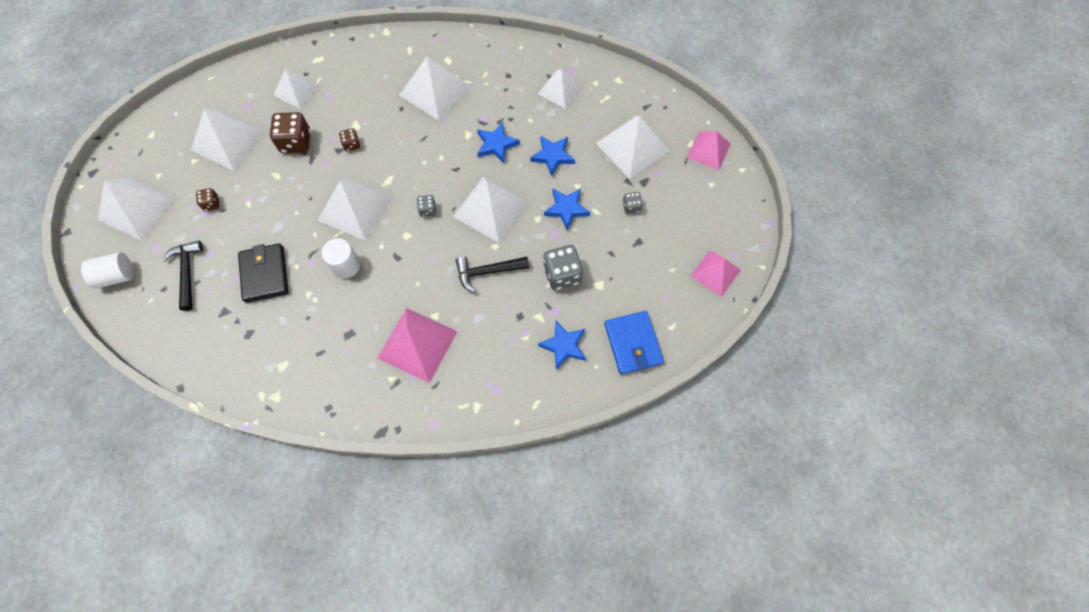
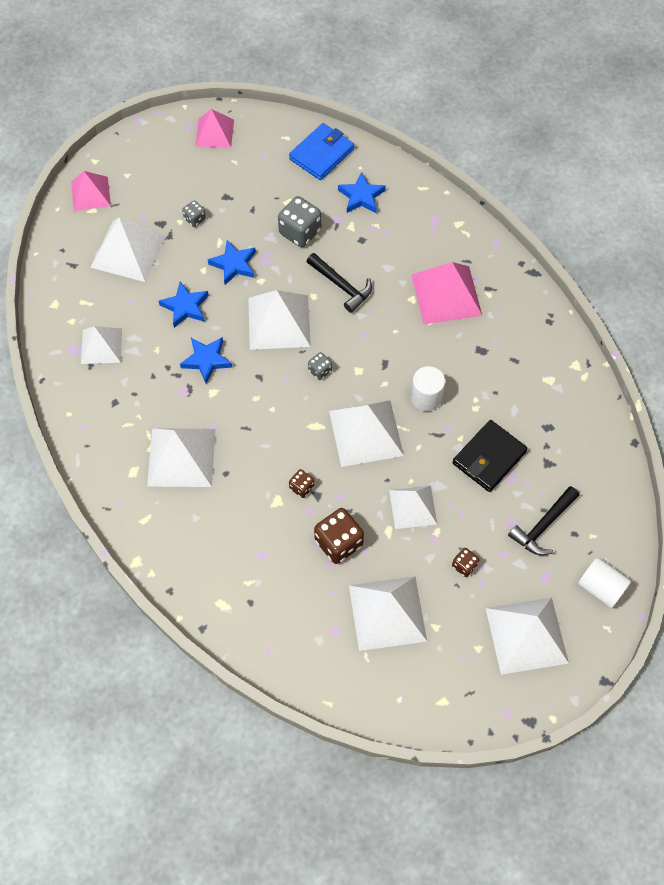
camera: 125 degrees left, 5 degrees down
(296, 90) = (278, 594): white pyramid -> white pyramid (413, 507)

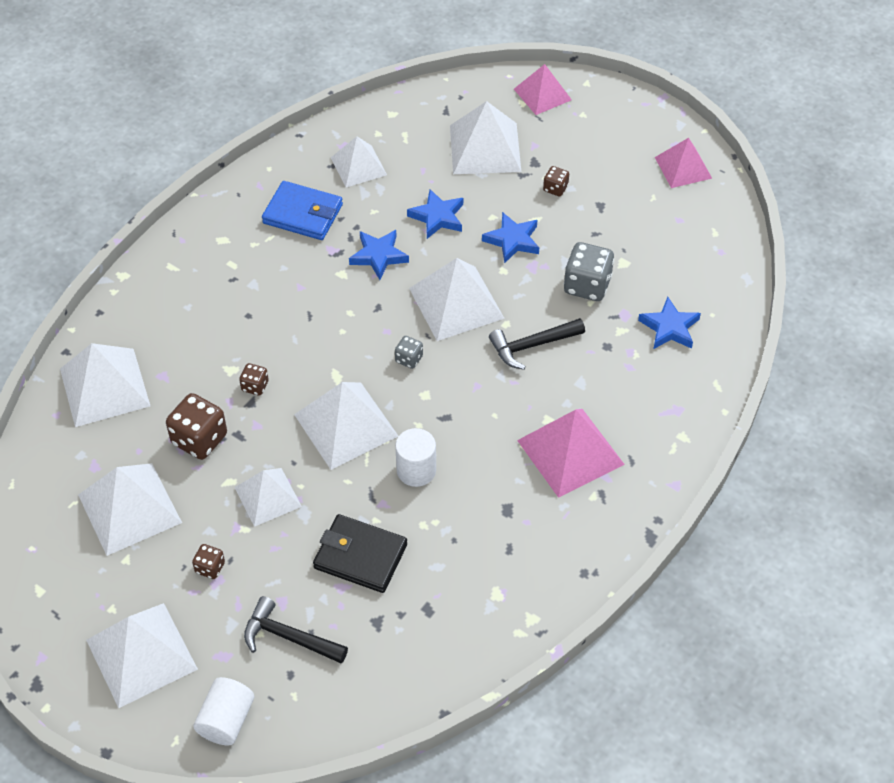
camera: 70 degrees right, 10 degrees down
(181, 457) = (253, 272): white pyramid -> white pyramid (104, 387)
(195, 219) = (555, 188): grey dice -> brown dice
(321, 154) = (710, 272): blue wallet -> blue wallet (303, 214)
(341, 286) = (532, 346): black hammer -> black hammer turned 45 degrees clockwise

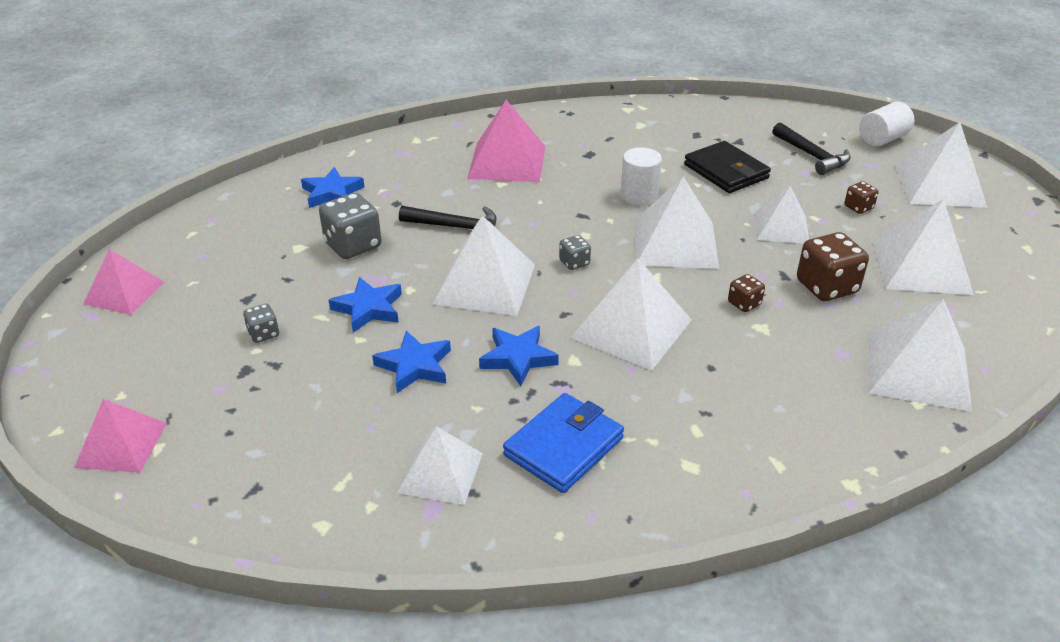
camera: 145 degrees left, 15 degrees down
(303, 214) = (563, 446): blue wallet -> blue wallet turned 75 degrees clockwise
(485, 148) = (272, 414): white pyramid -> white pyramid (631, 328)
(555, 188) = (264, 334): brown dice -> grey dice

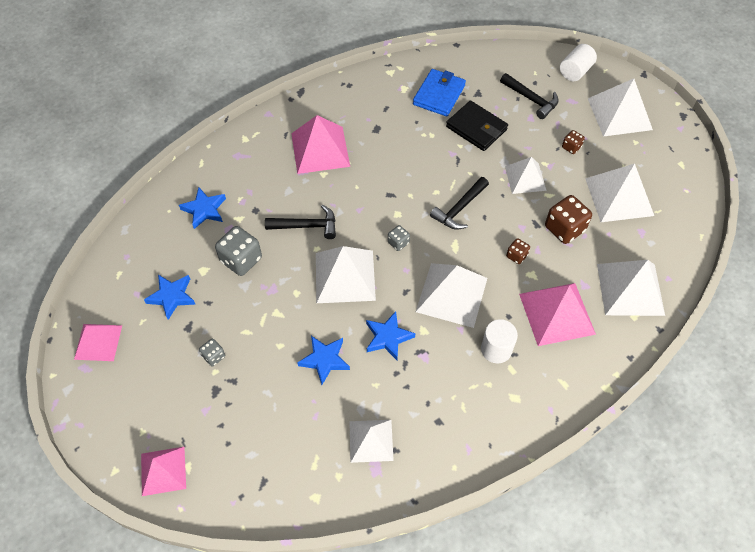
camera: 15 degrees left, 20 degrees up
(368, 308) = (275, 317): blue star -> blue star (172, 297)
(563, 446) = (437, 402): blue wallet -> blue wallet (439, 95)
(639, 196) = (423, 167): white cylinder -> white cylinder (496, 349)
(675, 243) = (459, 209): white pyramid -> black hammer
(789, 378) = (556, 314): none -> pink pyramid

